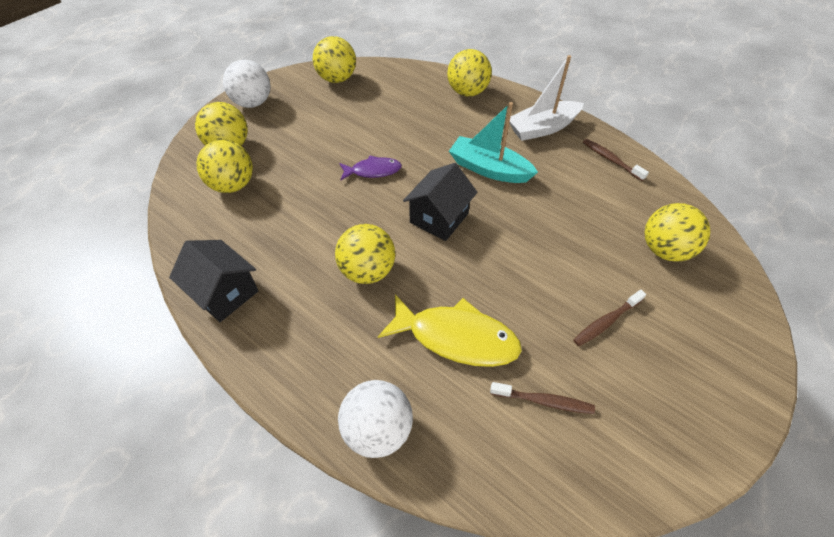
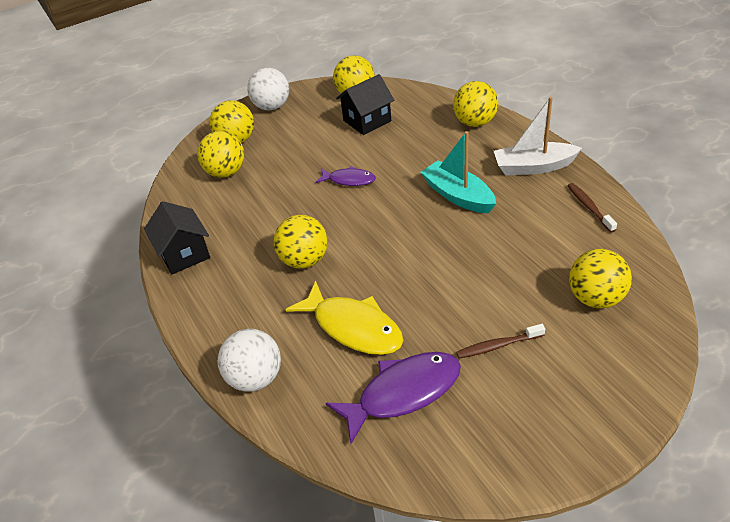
camera: 25 degrees right, 10 degrees down
(439, 218) = (388, 229): black house -> black house (367, 121)
(544, 401) = (403, 393): brown toothbrush -> purple fish

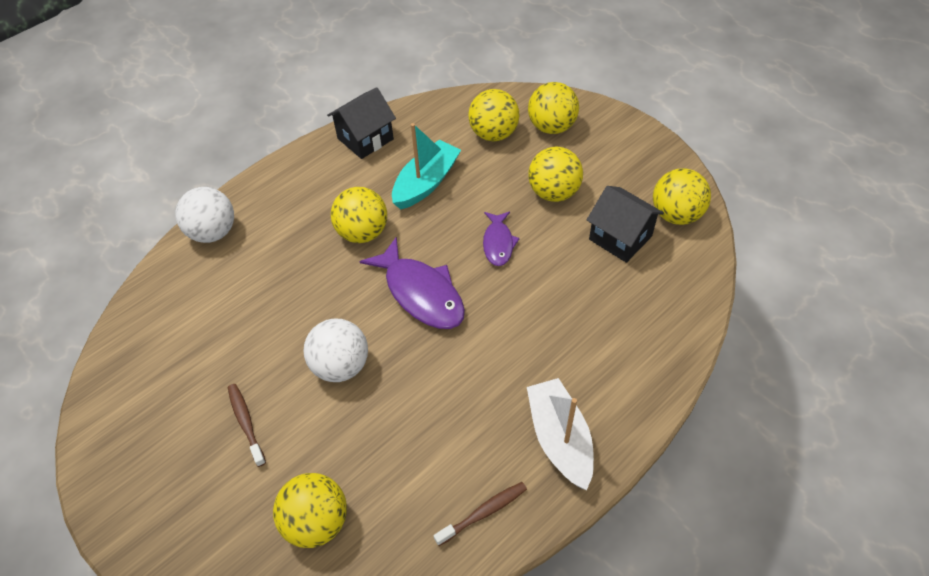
camera: 75 degrees right, 10 degrees up
(272, 107) = (626, 140): white ball -> white ball (341, 366)
(353, 327) = (272, 292): yellow fish -> none
(403, 393) = (190, 347): purple fish -> purple fish (421, 293)
(458, 196) = (485, 357): turquoise boat -> turquoise boat (426, 183)
(475, 122) = (647, 358): yellow ball -> yellow ball (553, 192)

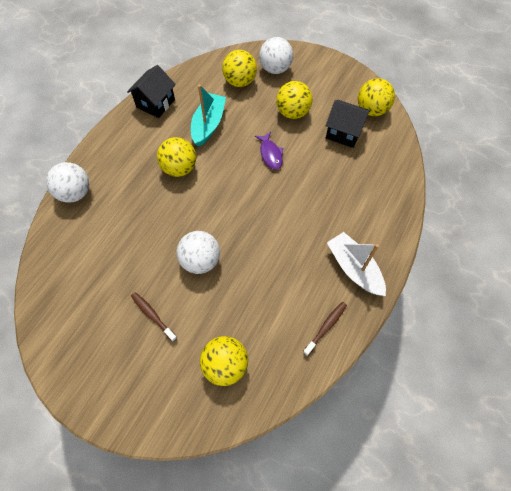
camera: 20 degrees left, 10 degrees up
(421, 293) = (234, 199): purple fish -> none
(551, 127) = (275, 69): yellow ball -> white ball

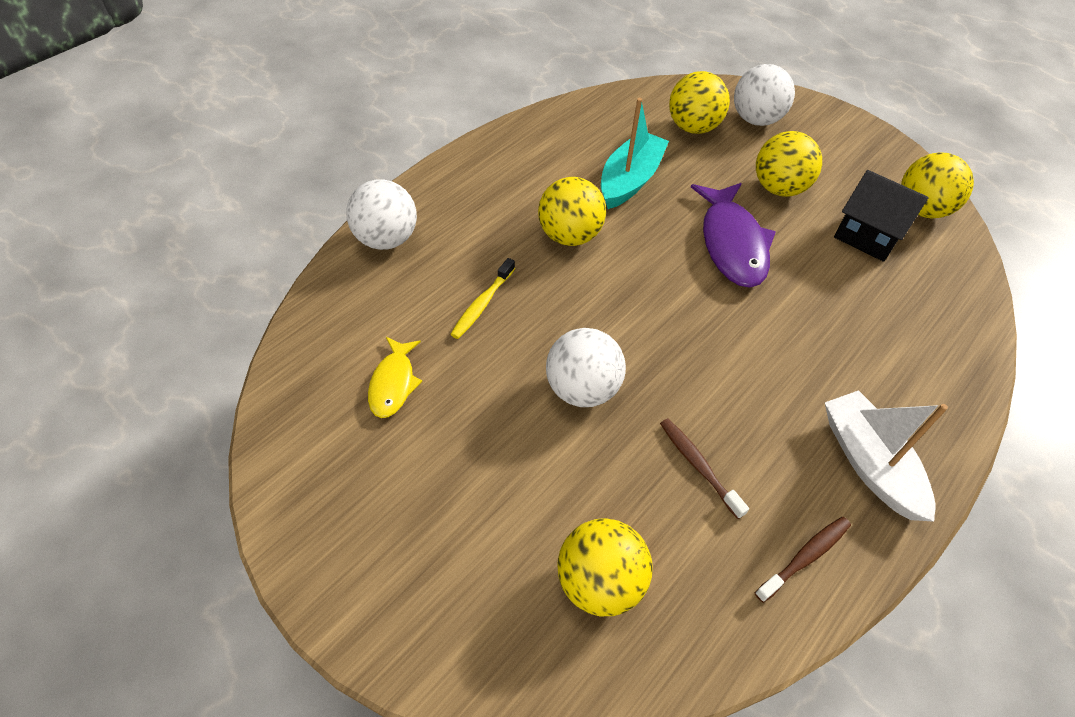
camera: 10 degrees right, 10 degrees down
(97, 281) = (393, 383): none -> yellow fish
(137, 222) = (482, 304): none -> yellow toothbrush
(152, 315) = (479, 463): brown toothbrush -> brown toothbrush (698, 465)
(155, 103) = (546, 133): black house -> none
(270, 154) = (732, 244): purple fish -> purple fish, size x1.74

